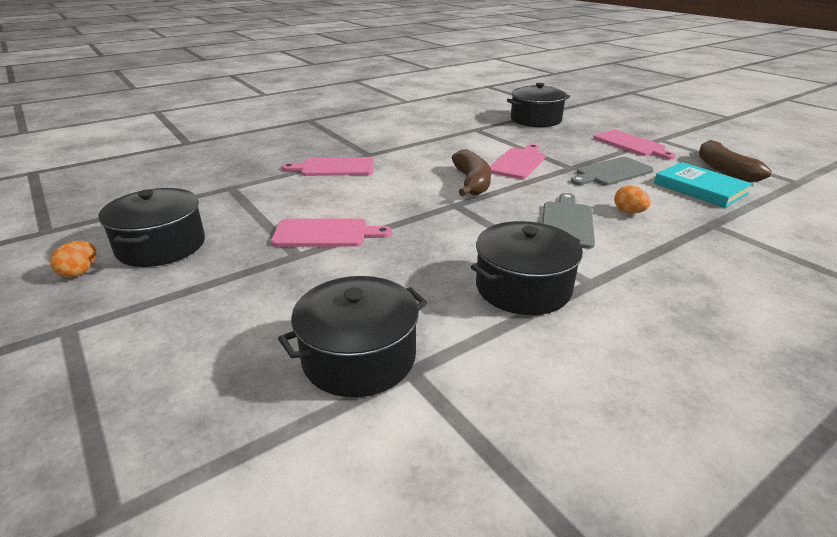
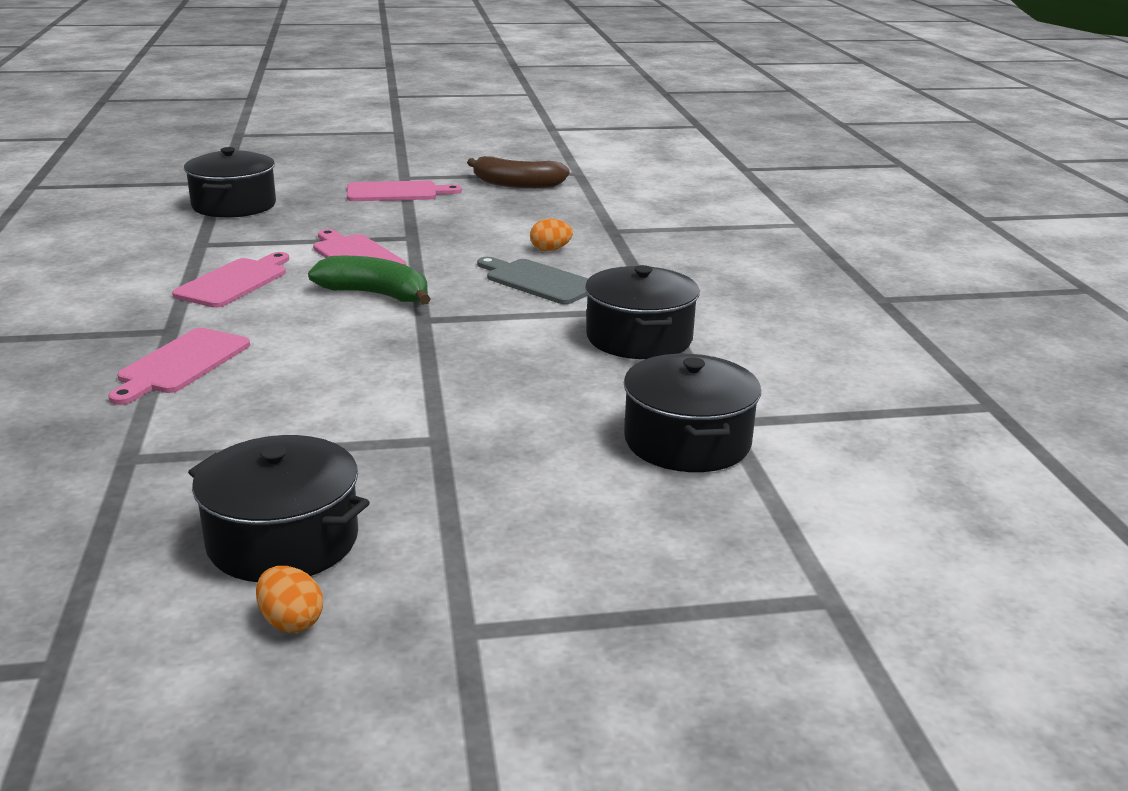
camera: 65 degrees left, 5 degrees down
(325, 233) = (401, 411): pink cutting board -> pink cutting board (235, 282)
(472, 183) = (375, 294): brown banana -> green banana
(612, 172) = (453, 225): grey cutting board -> none
(700, 188) = (541, 207): turquoise book -> none

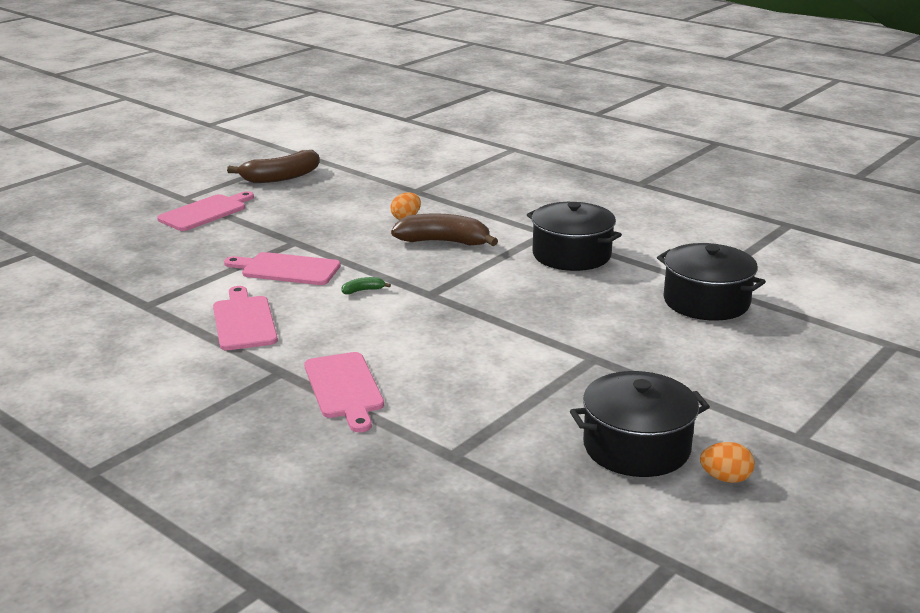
camera: 40 degrees left, 0 degrees up
(234, 205) = (96, 266): black pot -> none
(375, 294) = (363, 290): green banana -> green banana, size x0.42
(538, 281) = (443, 242): grey cutting board -> brown banana

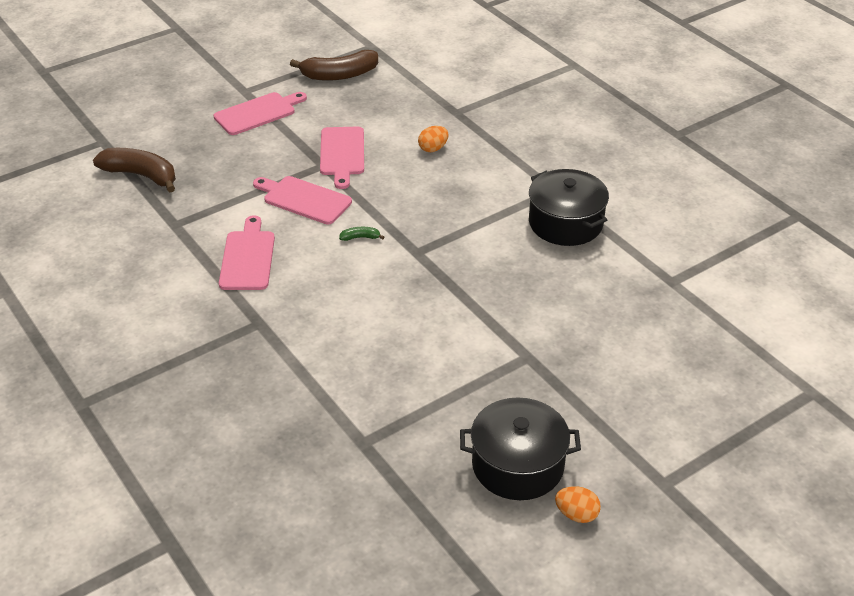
camera: 15 degrees right, 15 degrees up
(344, 388) = (303, 352): pink cutting board -> pink cutting board (342, 154)
(443, 242) = (455, 186): brown banana -> brown banana (141, 175)
(706, 302) = (663, 306): black pot -> none

